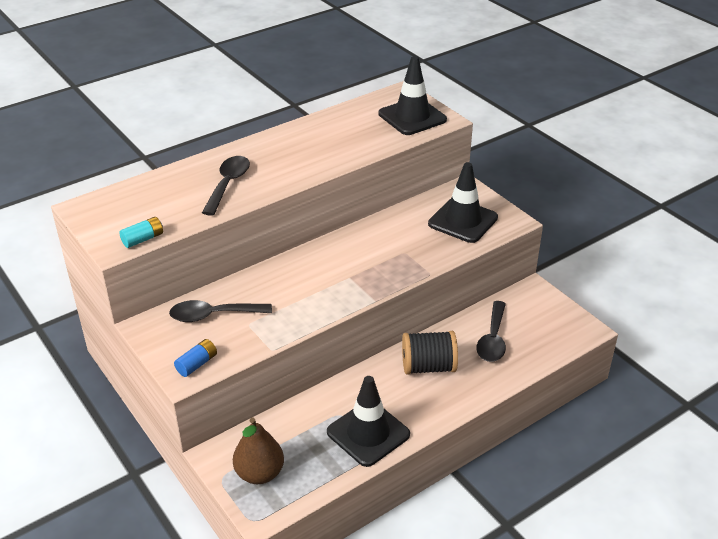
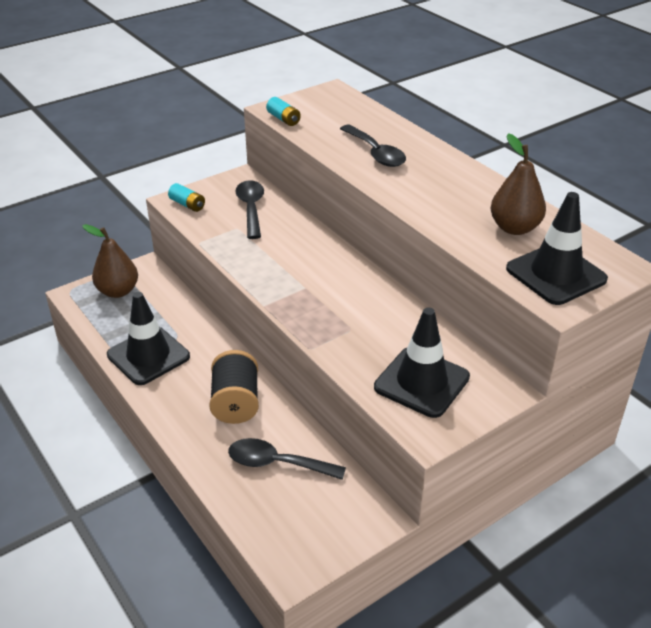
camera: 90 degrees right, 0 degrees up
(197, 364) = (187, 205): blue battery -> turquoise battery
(228, 184) = (375, 153): black spoon -> black spoon turned 45 degrees clockwise
(354, 127) = (514, 228): none -> brown pear

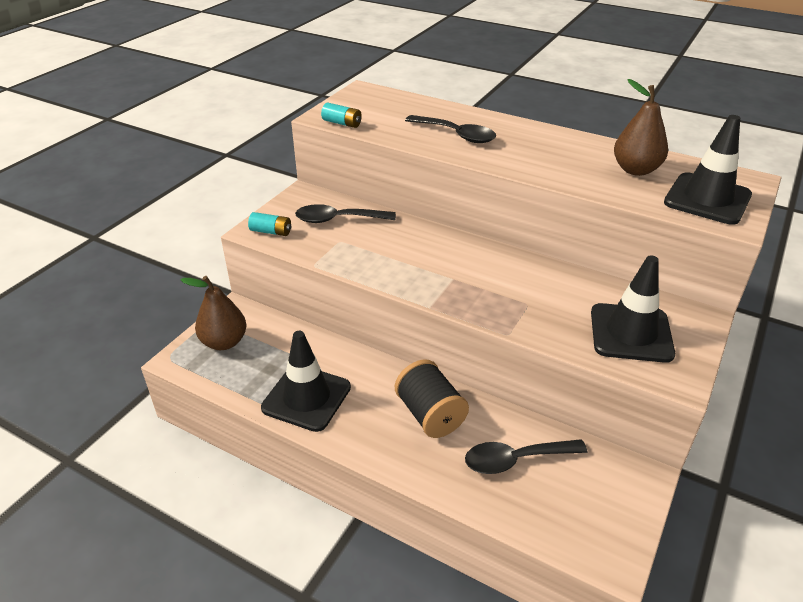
camera: 25 degrees left, 0 degrees up
(251, 208) = (338, 219): black spoon -> black spoon turned 60 degrees counterclockwise

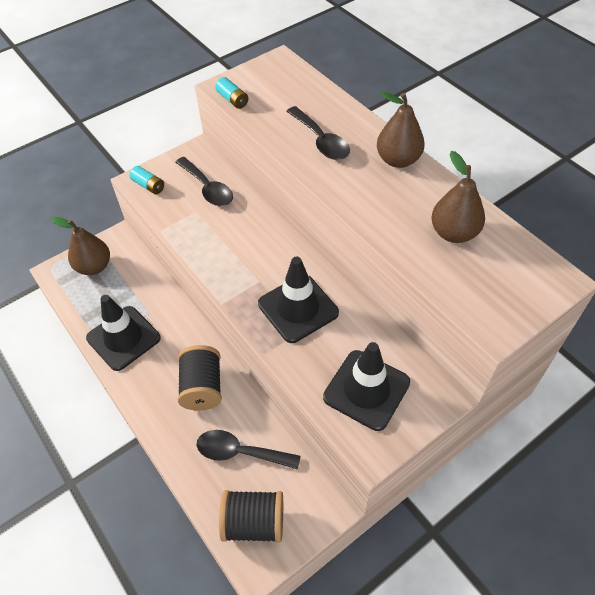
camera: 25 degrees right, 15 degrees up
(338, 219) = (207, 188): black spoon -> black spoon turned 150 degrees counterclockwise
(539, 134) = (398, 160): none -> brown pear
(580, 520) = (254, 522): none -> black spool
(707, 199) = (493, 291): black traffic cone -> black traffic cone (298, 308)

